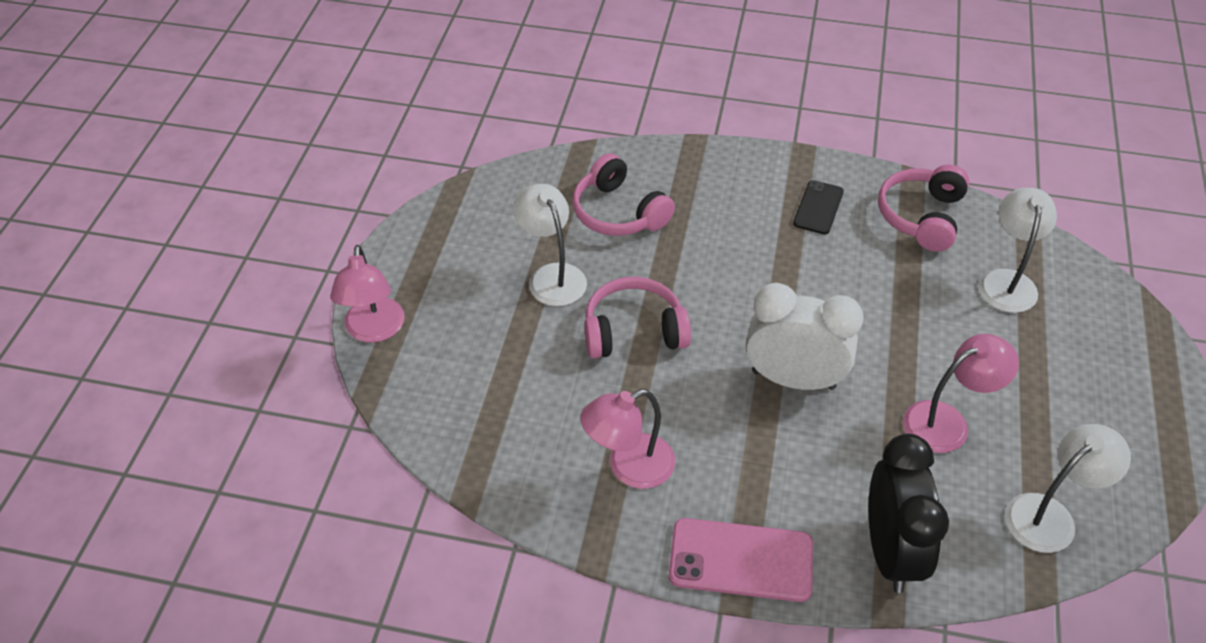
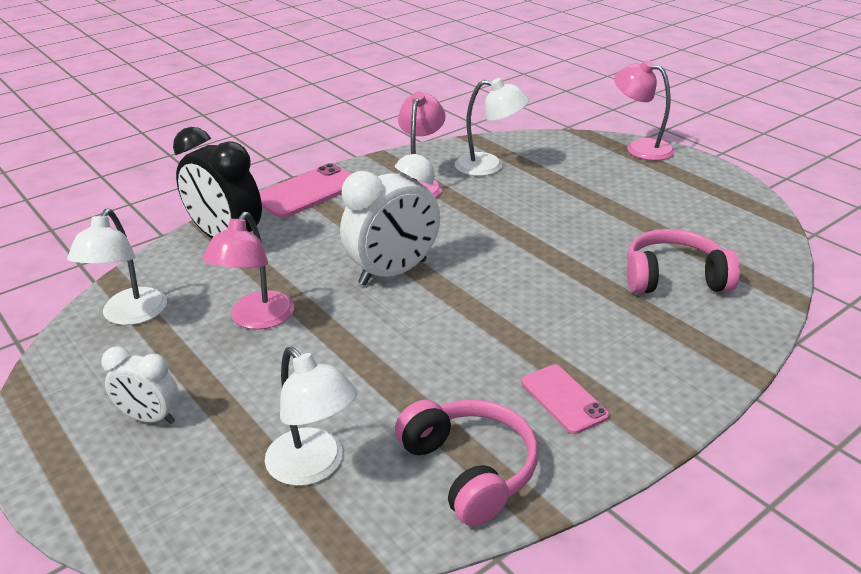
camera: 130 degrees right, 15 degrees down
(552, 276) = (625, 220): white lamp -> white lamp (489, 166)
(633, 331) = (527, 230): pink headphones -> none
(818, 207) = (563, 399): black phone -> pink phone
(1089, 393) = (150, 418): none -> white clock

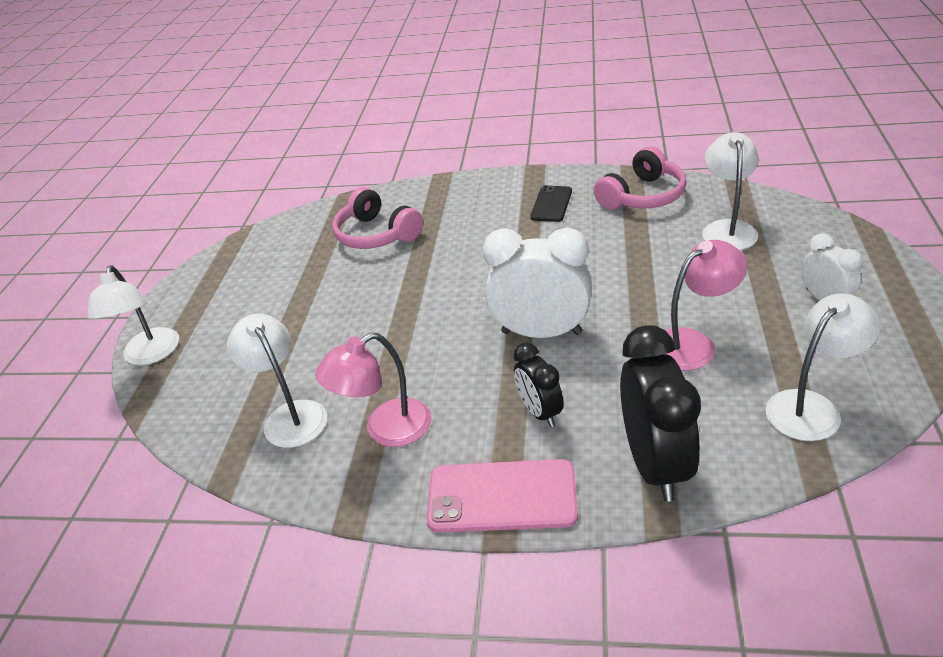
camera: 130 degrees left, 5 degrees up
(332, 231) = (540, 412): none -> black clock
(470, 469) = (642, 196): pink headphones -> pink headphones turned 150 degrees counterclockwise
(563, 399) = (551, 204): pink phone -> black phone
(640, 148) = (150, 355): pink lamp -> white lamp

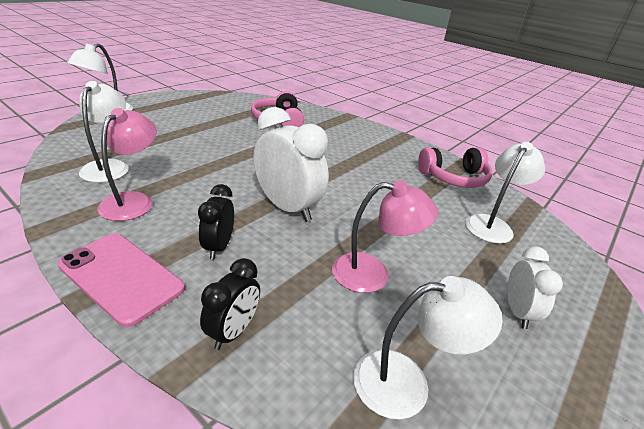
camera: 25 degrees right, 5 degrees down
(386, 430) = (133, 200): pink lamp -> pink lamp turned 105 degrees clockwise
(551, 204) = (390, 154): black phone -> none
(655, 465) = (233, 331): black clock -> black clock, size x0.56

